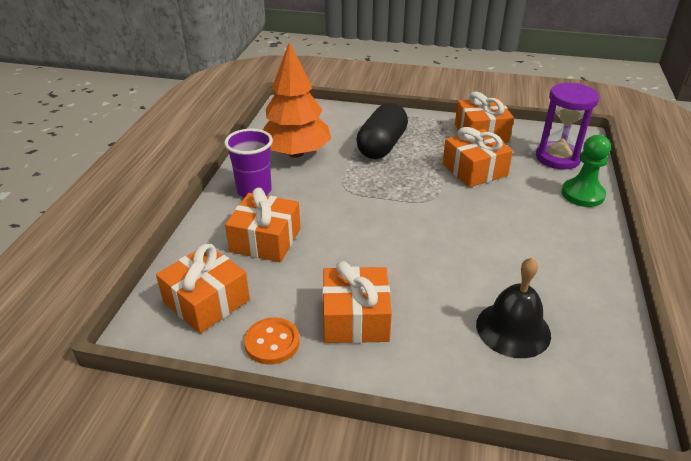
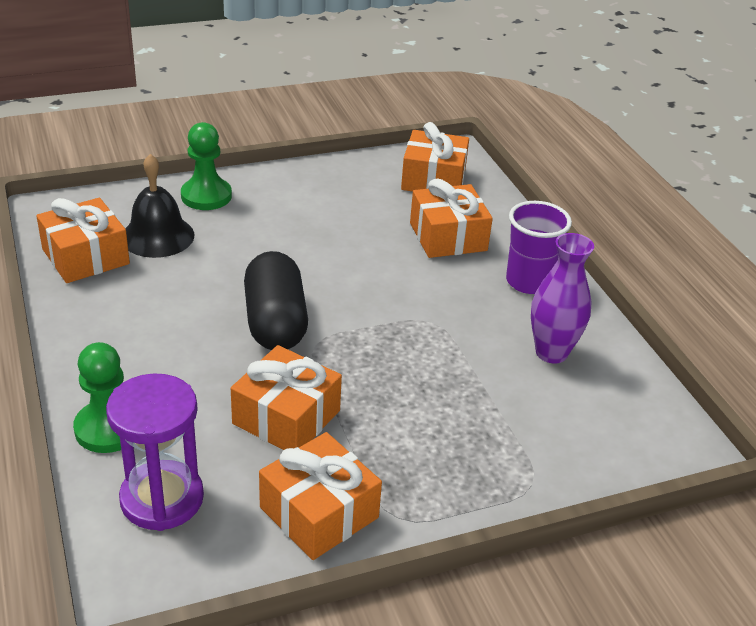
camera: 145 degrees right, 0 degrees up
(272, 342) = (351, 171): orange button -> none
(296, 153) = (551, 352): orange tree -> purple vase
(355, 318) = (301, 204): orange gift -> orange gift (85, 257)
(382, 146) = (453, 413): black capsule -> black capsule (275, 322)
(444, 365) = (206, 196): none -> green pawn

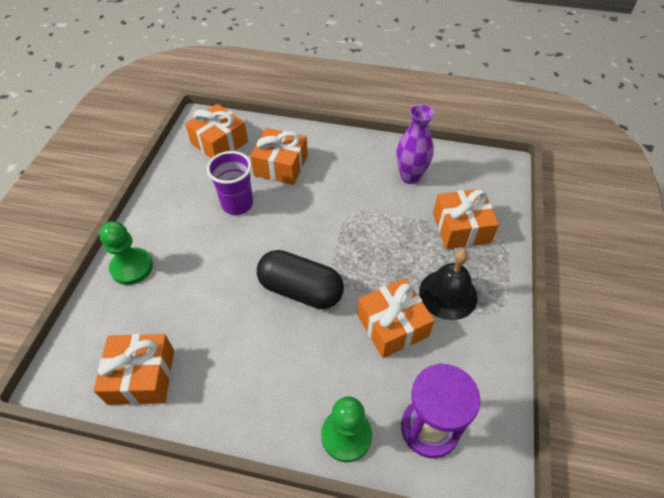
camera: 55 degrees left, 15 degrees up
(157, 236) = (155, 318): black bell -> black bell (448, 294)
(319, 512) = (479, 346): orange gift -> orange gift (461, 228)
(528, 282) = (347, 154): purple cup -> purple cup (237, 204)

